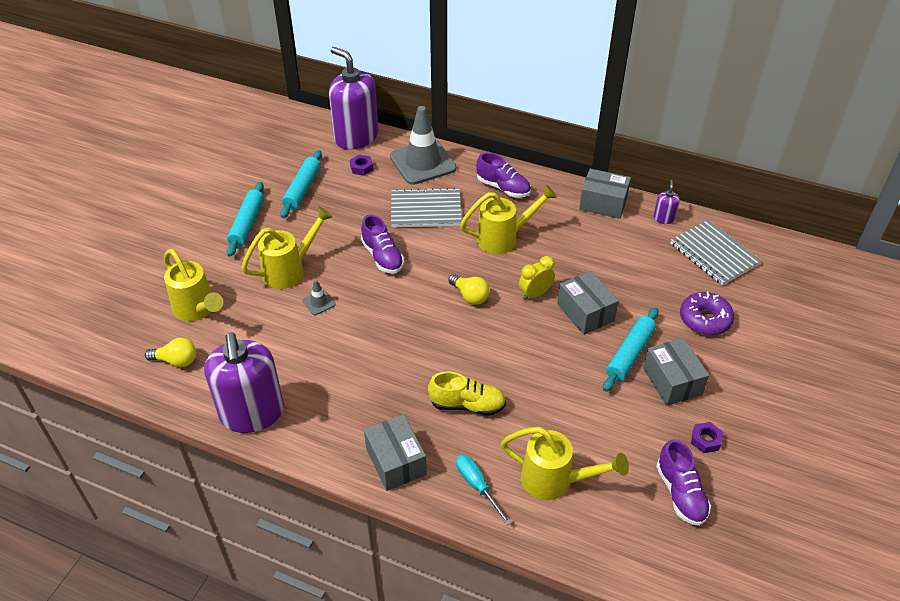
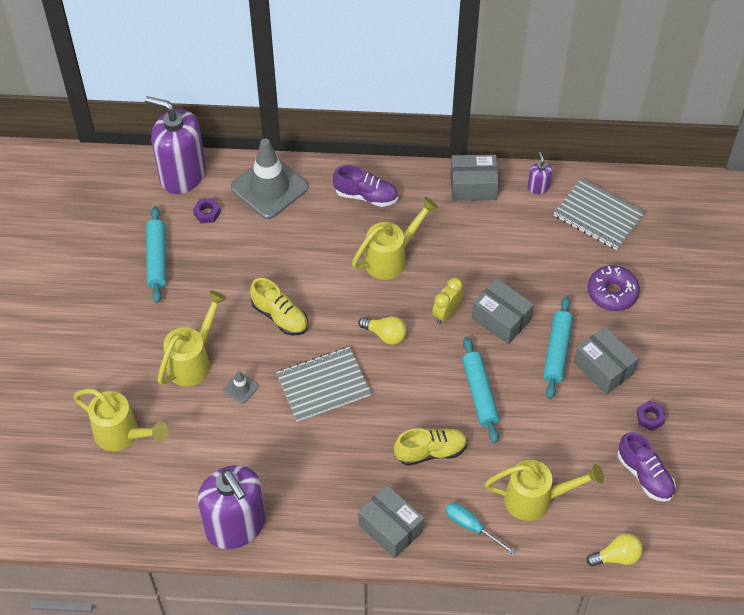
camera: 20 degrees left, 10 degrees up
(176, 361) = (132, 496): yellow light bulb -> yellow light bulb (616, 556)
(247, 224) = (120, 319): turquoise rolling pin -> turquoise rolling pin (479, 393)
(382, 257) = (280, 316): purple shoe -> yellow shoe
(426, 210) = (298, 247): grey notebook -> grey notebook (323, 385)

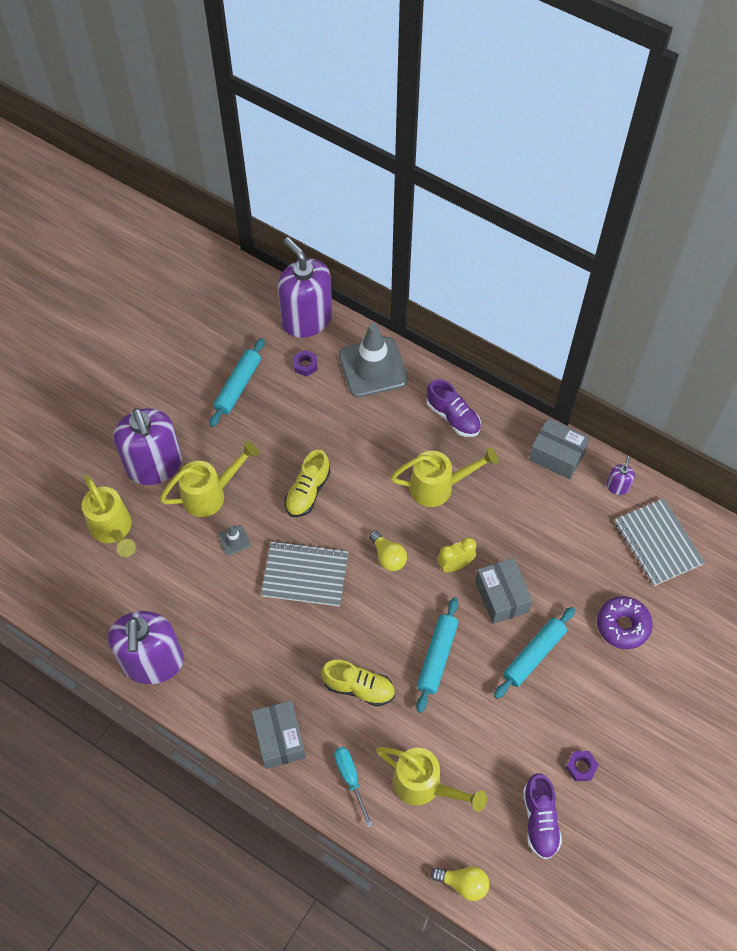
camera: 30 degrees right, 5 degrees up
(124, 362) = (154, 465): none -> purple soap dispenser
(280, 316) = (307, 491): yellow shoe -> yellow shoe turned 45 degrees clockwise
(603, 368) = (567, 694): grey box -> none

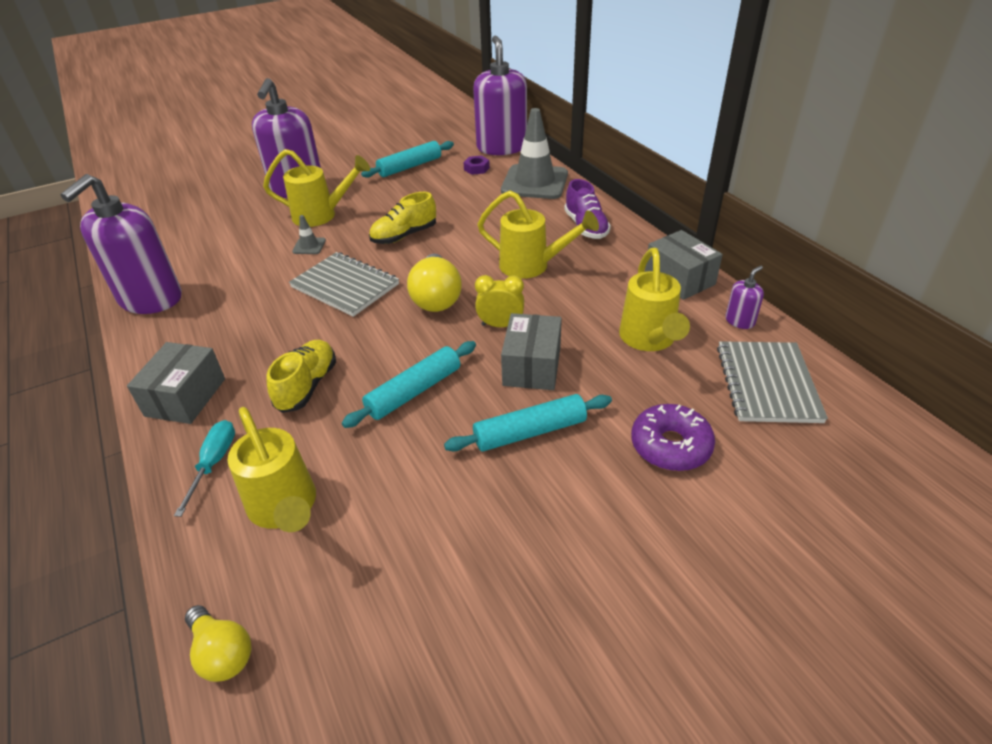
camera: 30 degrees right, 20 degrees down
(113, 530) = (224, 214): yellow watering can -> yellow watering can (649, 340)
(359, 687) = (307, 386): yellow shoe -> yellow shoe turned 120 degrees counterclockwise
(388, 556) = (436, 298): yellow light bulb -> yellow light bulb, size x1.57
(540, 820) = (394, 623): purple shoe -> none
(581, 767) = (504, 582): purple nut -> none

